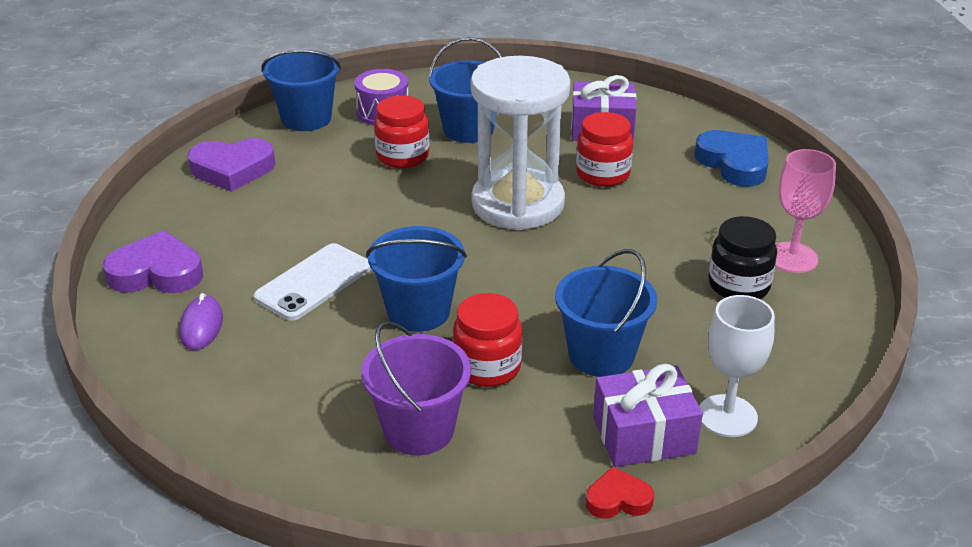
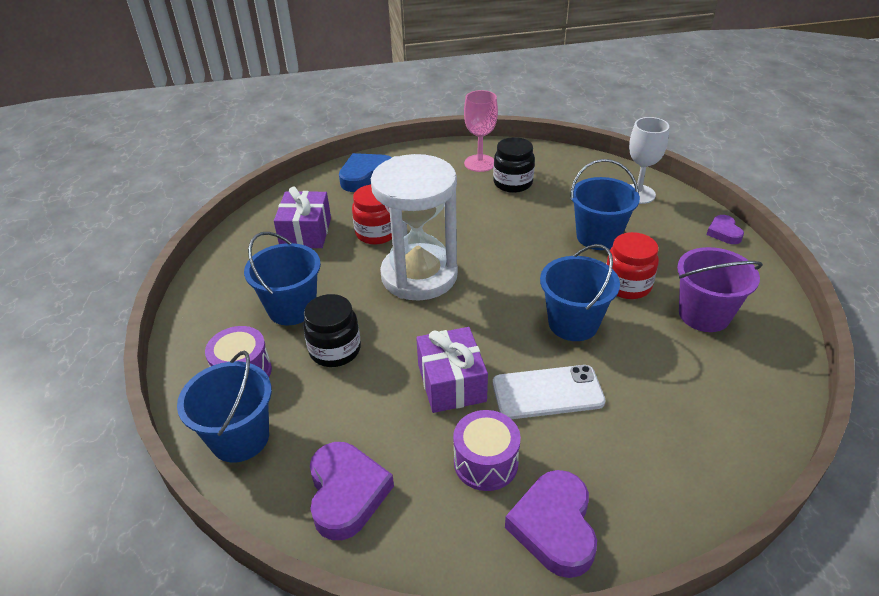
camera: 90 degrees left, 5 degrees up
(201, 326) = (630, 467): purple mouse -> none
(238, 239) = (485, 462): none -> purple drum
(314, 282) = (547, 392): white phone -> white phone turned 45 degrees counterclockwise
(402, 156) = (335, 350): red jar -> black jar
(618, 499) = (724, 232): red heart -> purple heart
(644, 435) = (666, 222): purple gift -> purple gift (451, 383)

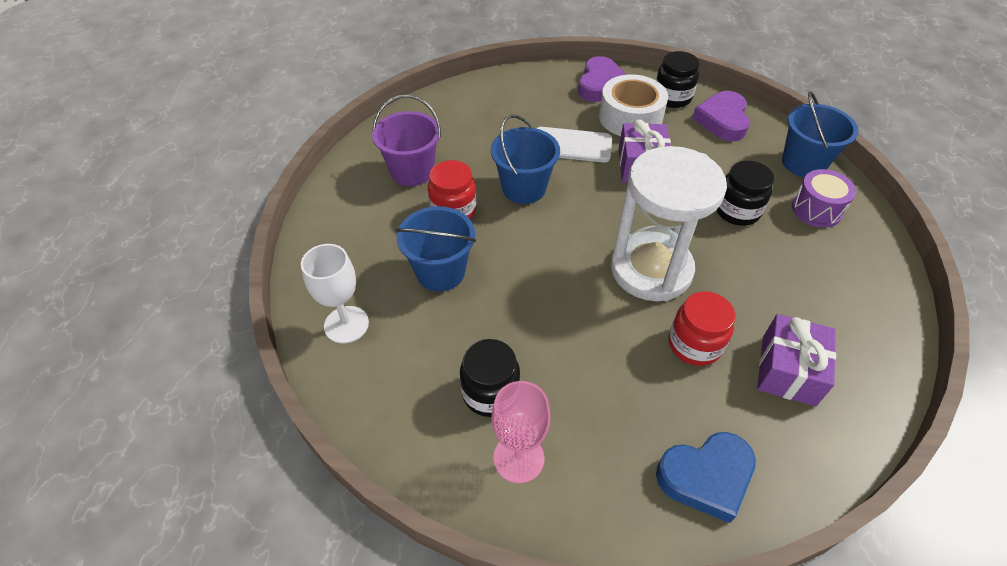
camera: 165 degrees left, 10 degrees up
(292, 308) = (785, 262): blue bucket -> none
(429, 526) = (672, 98): none -> black jar
(485, 462) = (630, 117): purple drum -> white tape
(724, 232) = (310, 244): purple heart -> none

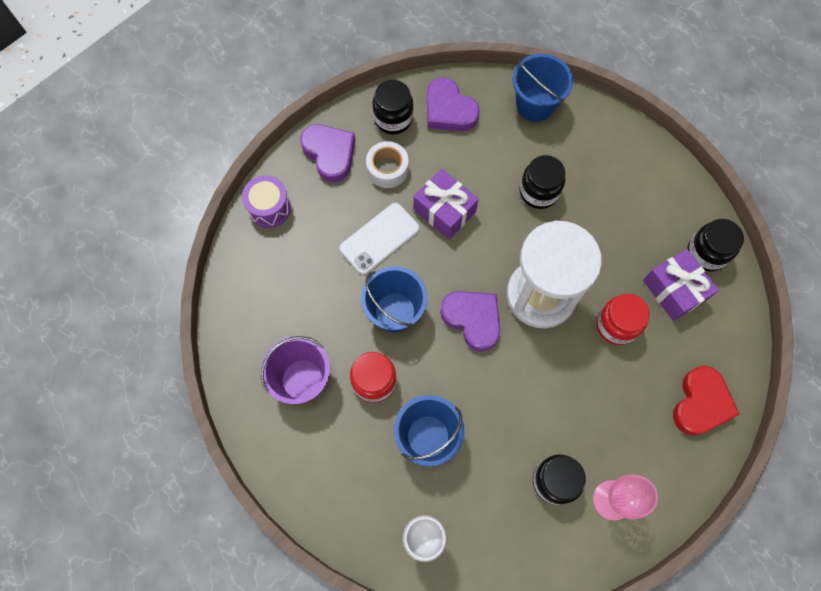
camera: 50 degrees left, 20 degrees up
(574, 238) = (472, 319): none -> purple heart
(630, 117) = (387, 169): white tape -> white tape, size x0.66
(706, 477) = (701, 403): blue heart -> red heart
(816, 210) = (579, 142): purple drum -> purple drum (269, 208)
(861, 374) = (706, 253): none -> black jar

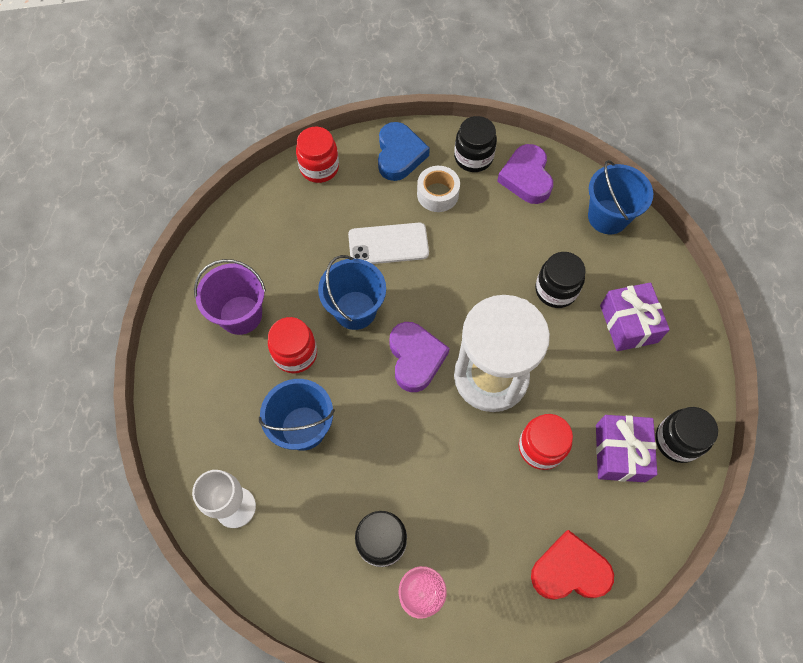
camera: 35 degrees right, 5 degrees down
(269, 208) = (319, 168): purple drum -> red jar
(330, 154) = (399, 155): purple heart -> blue heart
(444, 211) = (460, 255): purple gift -> purple gift (628, 324)
(701, 403) = (569, 570): red heart -> red heart turned 150 degrees counterclockwise

